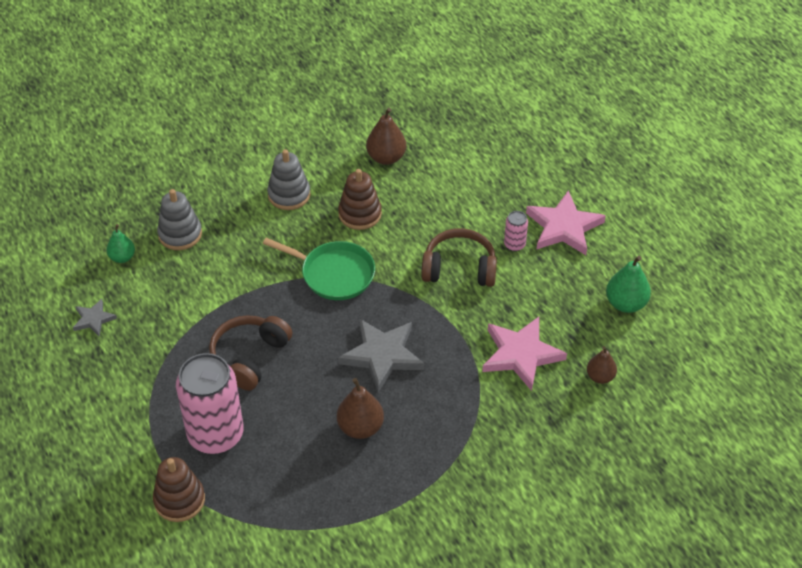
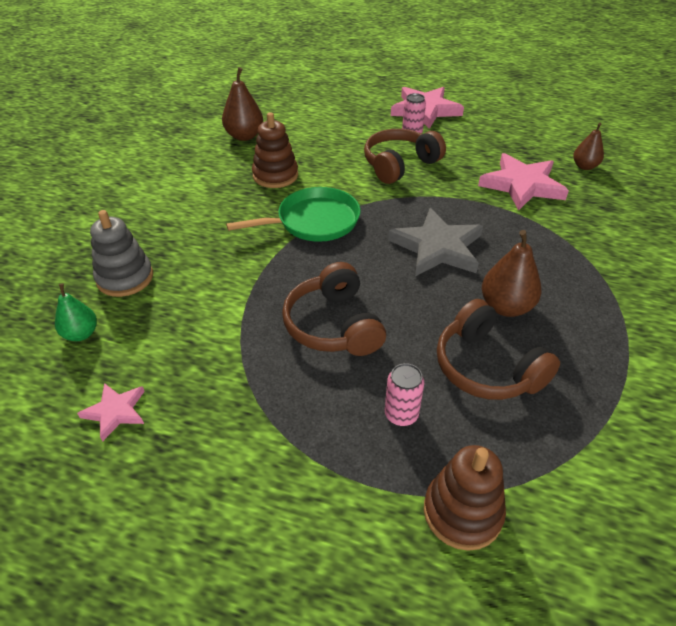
camera: 45 degrees left, 5 degrees down
(93, 319) = (115, 412): grey star -> pink star
(215, 434) = (401, 414): pink can -> pink can, size x0.43
(289, 195) = (196, 195): grey stacking toy -> none
(294, 450) = (487, 367): none -> brown headphones
(625, 303) = (526, 124): green pear -> none

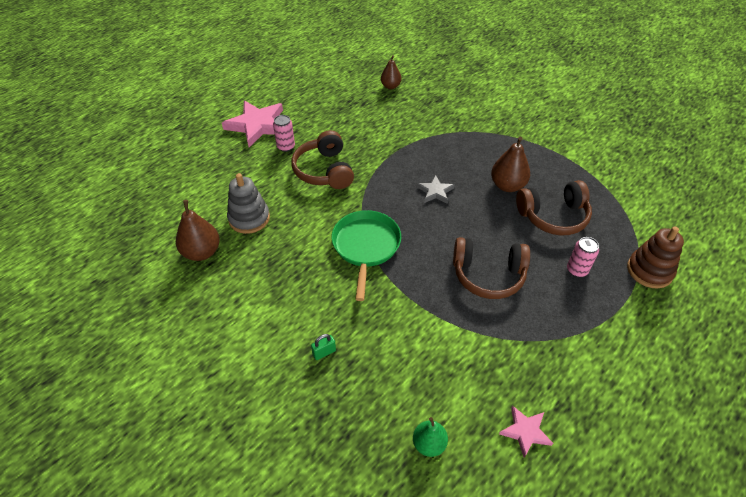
camera: 65 degrees left, 5 degrees up
(125, 278) = (370, 397): grey stacking toy -> grey stacking toy (249, 218)
(165, 234) = (324, 352): none -> green padlock
(275, 175) = (285, 250): brown stacking toy -> none
(437, 247) = (435, 191): grey star -> grey star, size x0.53
(522, 185) = (392, 122): pink star -> none

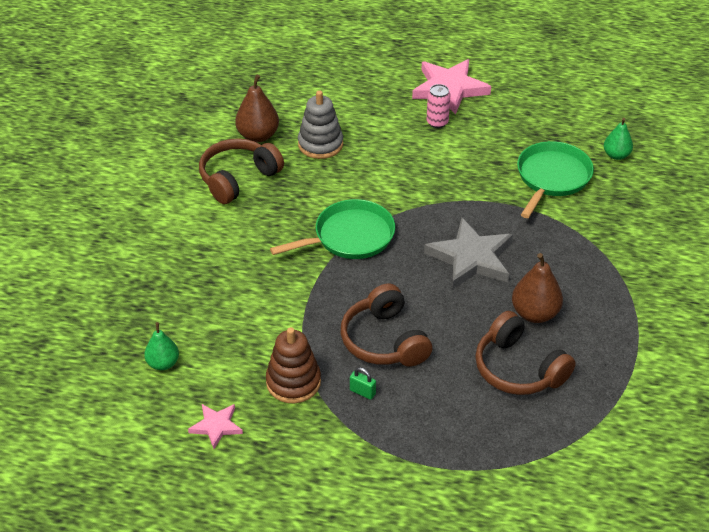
camera: 60 degrees right, 5 degrees down
(324, 170) = (427, 164): brown headphones -> brown headphones (238, 178)
(324, 352) = (208, 260): green padlock -> green padlock (362, 392)
(388, 120) = (552, 177): none -> green pan
(390, 86) = (616, 155): brown pear -> green pear
(435, 191) = (471, 258): grey star -> grey star, size x1.90
(577, 270) = (450, 412): pink can -> none
(649, 271) = (501, 478): brown stacking toy -> brown stacking toy (293, 382)

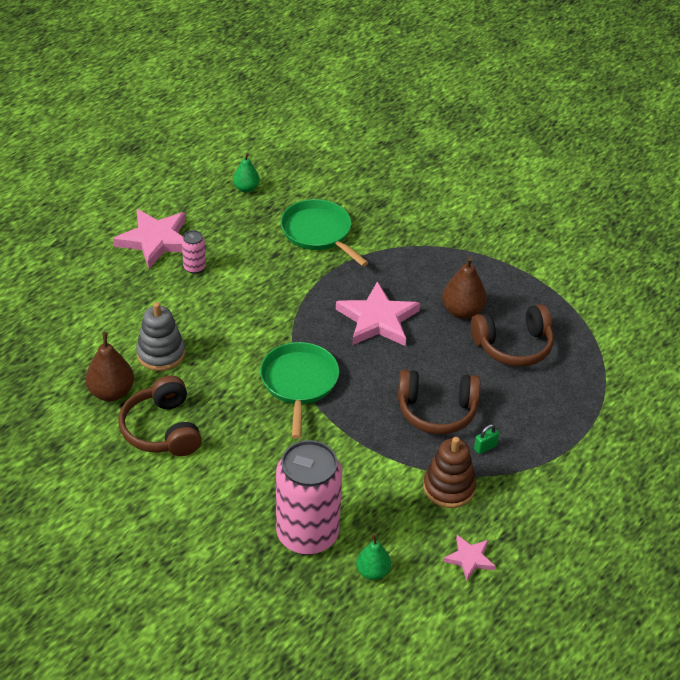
camera: 65 degrees left, 0 degrees up
(180, 306) = (307, 534): none -> pink can
(471, 258) = (377, 319): grey star -> pink star
(616, 155) = (320, 187): green pear -> green pear (246, 188)

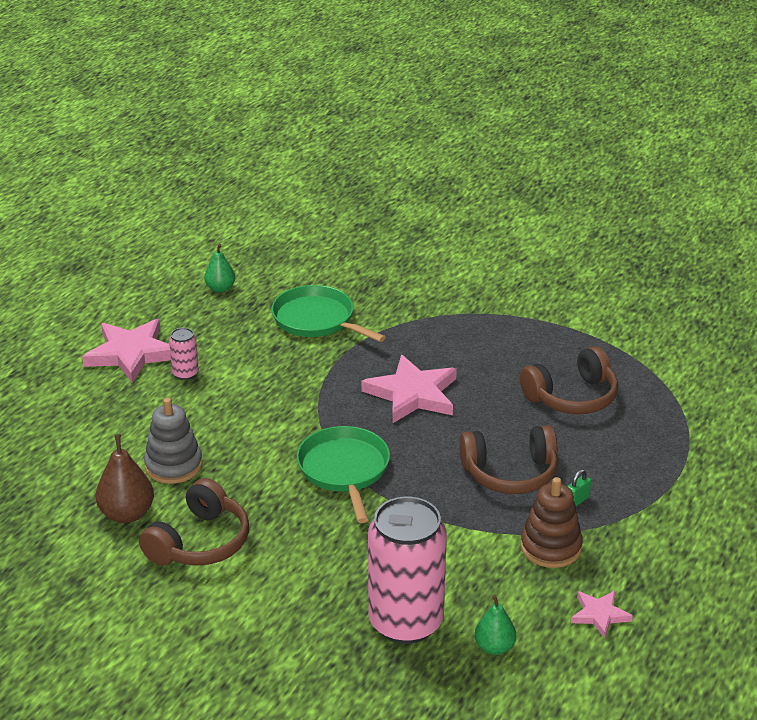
camera: 10 degrees left, 10 degrees down
(162, 429) = (199, 542): brown headphones -> brown headphones turned 120 degrees counterclockwise
(462, 311) = (504, 372): brown pear -> none

